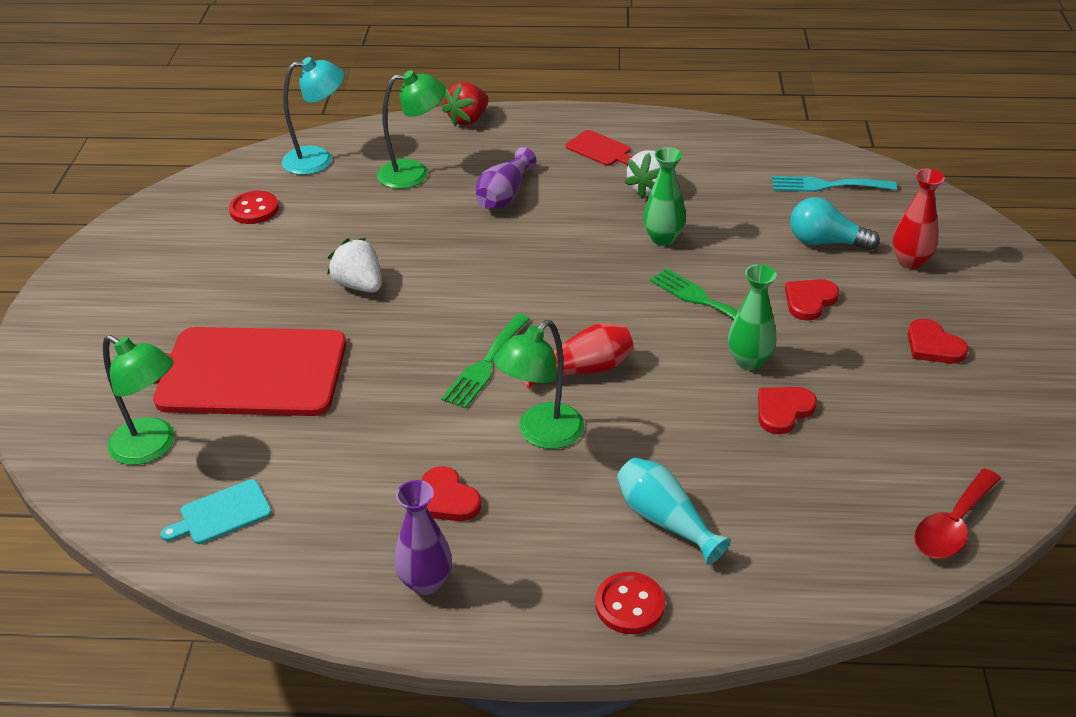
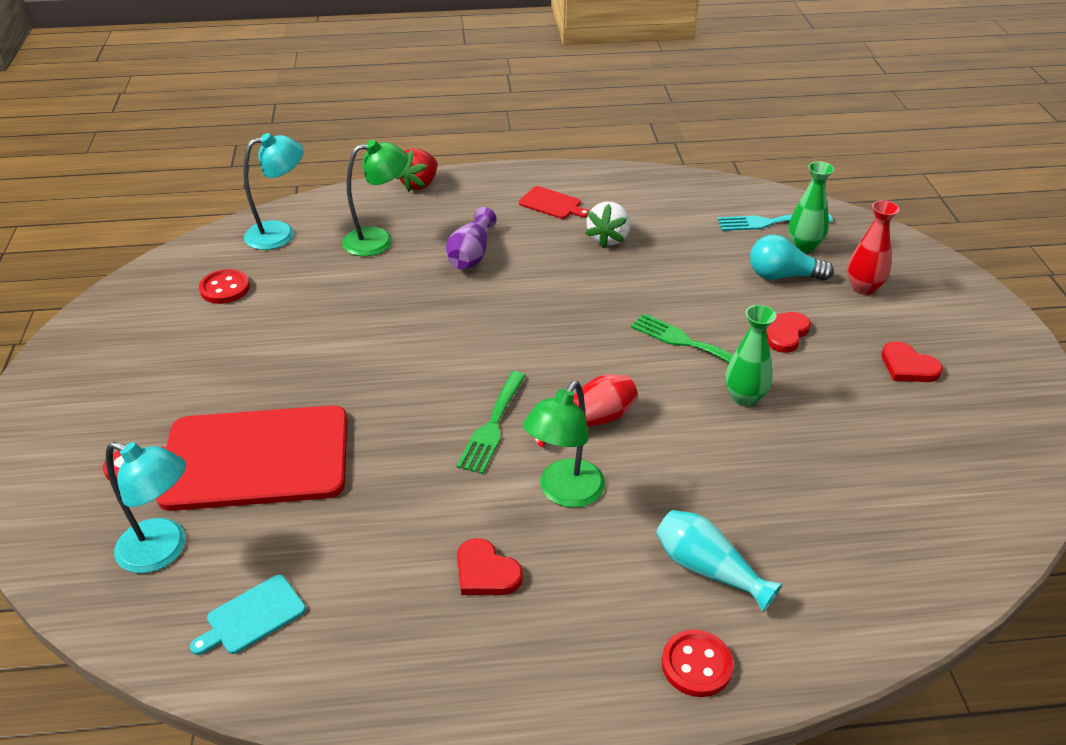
camera: 10 degrees left, 0 degrees up
(152, 447) = (163, 550): green lamp -> turquoise lamp
(359, 285) = (348, 356): white strawberry -> none
(426, 582) = (484, 666): purple vase -> none
(663, 238) = (632, 285): green vase -> green vase (804, 246)
(783, 410) = (790, 444): red heart -> none
(952, 525) = (978, 542): red spoon -> none

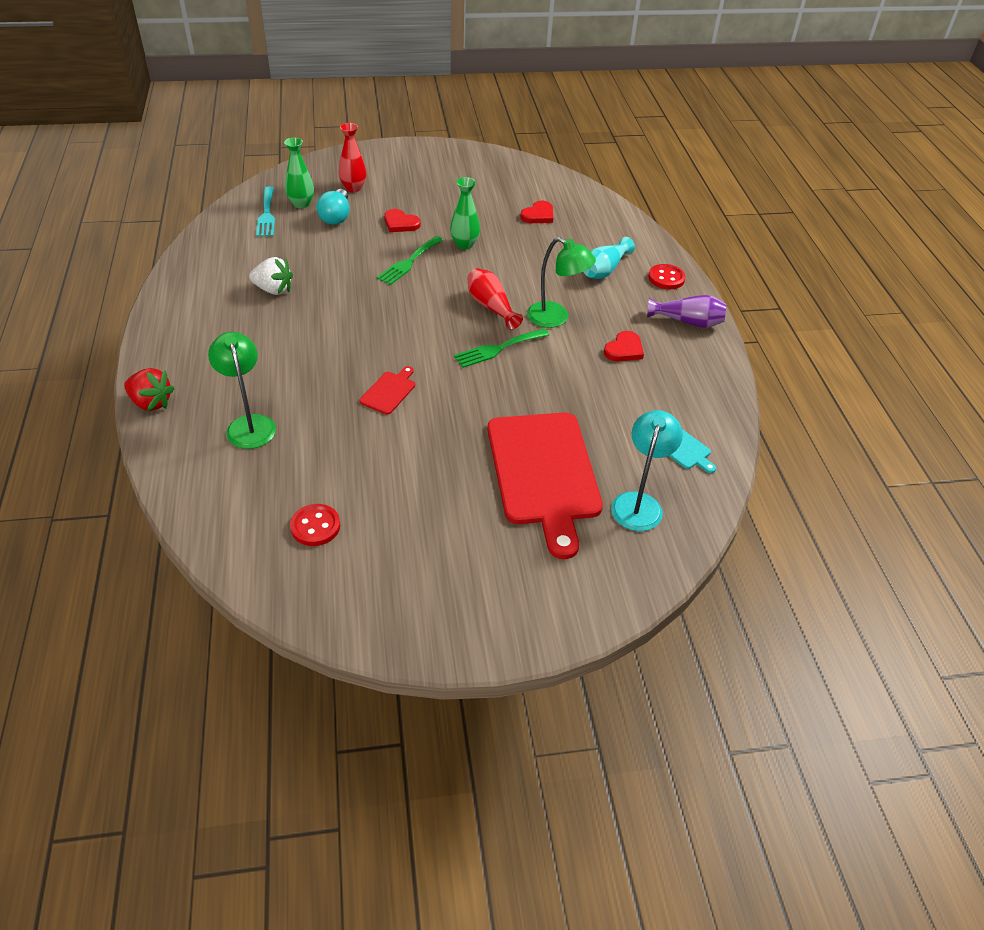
camera: 95 degrees left, 5 degrees up
(280, 233) = (221, 498): turquoise lamp -> none
(471, 254) = (284, 364): purple vase -> purple vase (688, 322)
(492, 426) = (498, 349): green fork -> green fork turned 135 degrees clockwise
(552, 204) = (212, 318): red cutting board -> red cutting board (389, 391)
(908, 366) = (434, 185): red heart -> red heart (538, 215)

